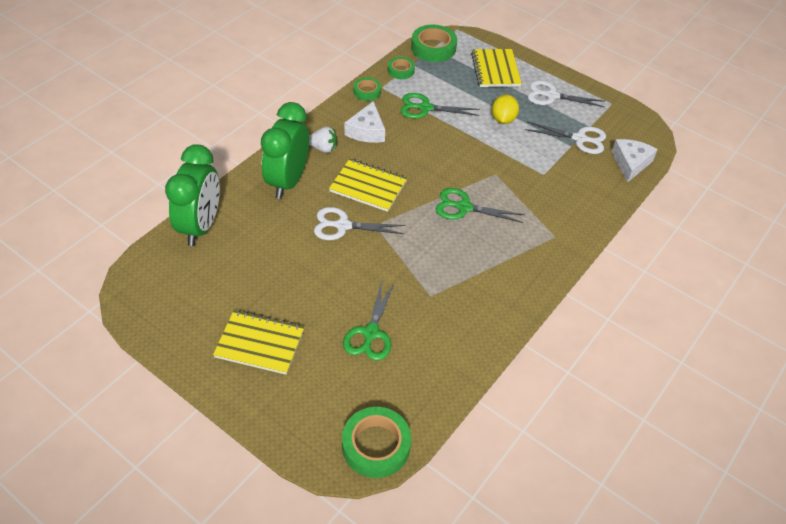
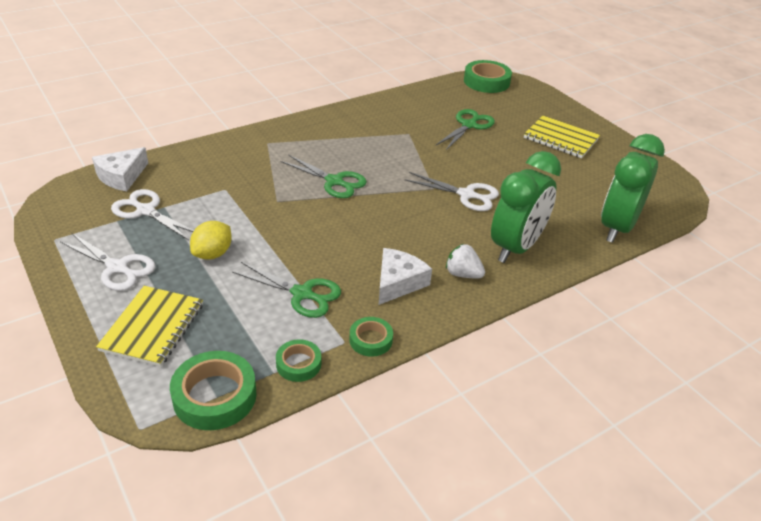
camera: 160 degrees left, 10 degrees down
(368, 186) = (425, 222): yellow notebook -> none

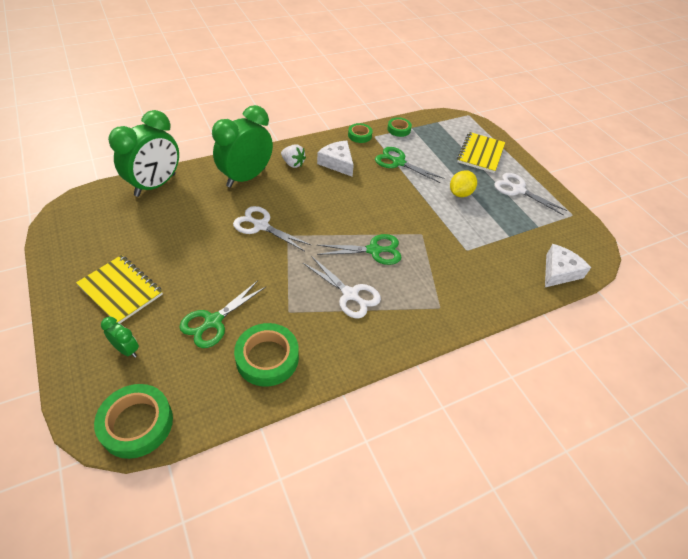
camera: 175 degrees left, 10 degrees up
(146, 211) = (521, 233): white scissors -> white scissors (350, 294)
(215, 396) = (438, 122): green tape -> green tape (267, 358)
(334, 181) = (374, 250): green scissors -> green scissors turned 135 degrees clockwise
(398, 282) = (337, 163): white cheese -> white cheese turned 105 degrees clockwise
(523, 109) = (126, 349): none -> green clock

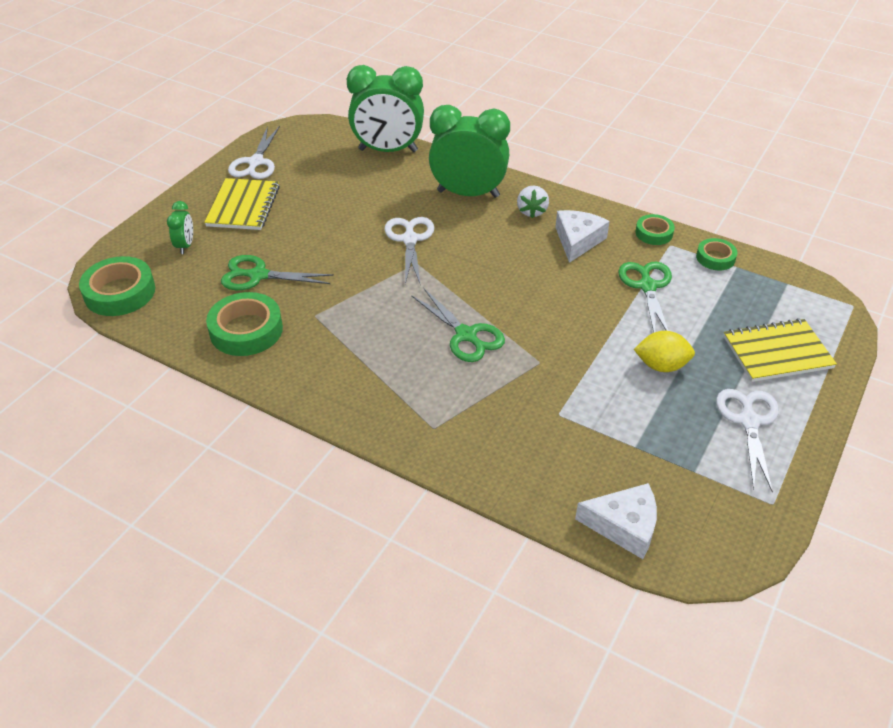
camera: 60 degrees right, 5 degrees down
(350, 294) = (380, 347): white scissors -> white scissors (256, 162)

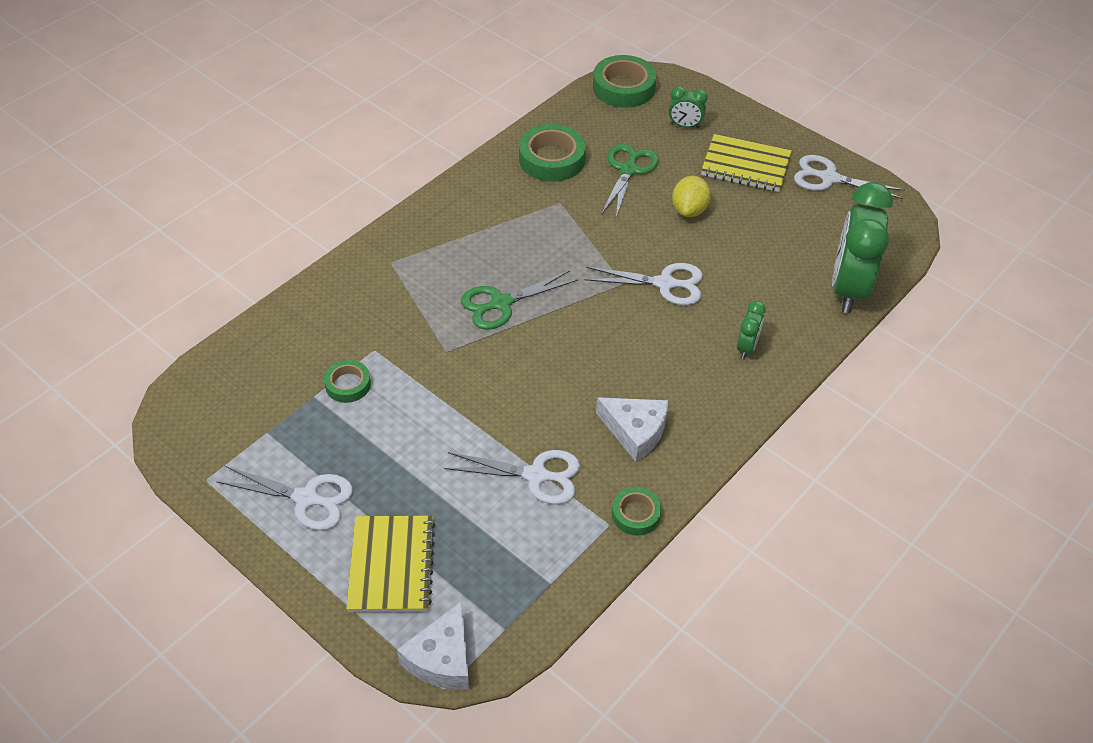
camera: 100 degrees right, 5 degrees up
(468, 194) = (746, 347): green clock -> green clock, size x0.45
(531, 211) = (701, 400): white strawberry -> none
(624, 526) = (234, 363): white cheese -> white cheese (442, 658)
(647, 286) = (536, 475): green scissors -> white scissors
(661, 365) = (408, 449): yellow lemon -> yellow lemon (689, 210)
(715, 258) = (572, 565): green tape -> green tape (348, 384)

